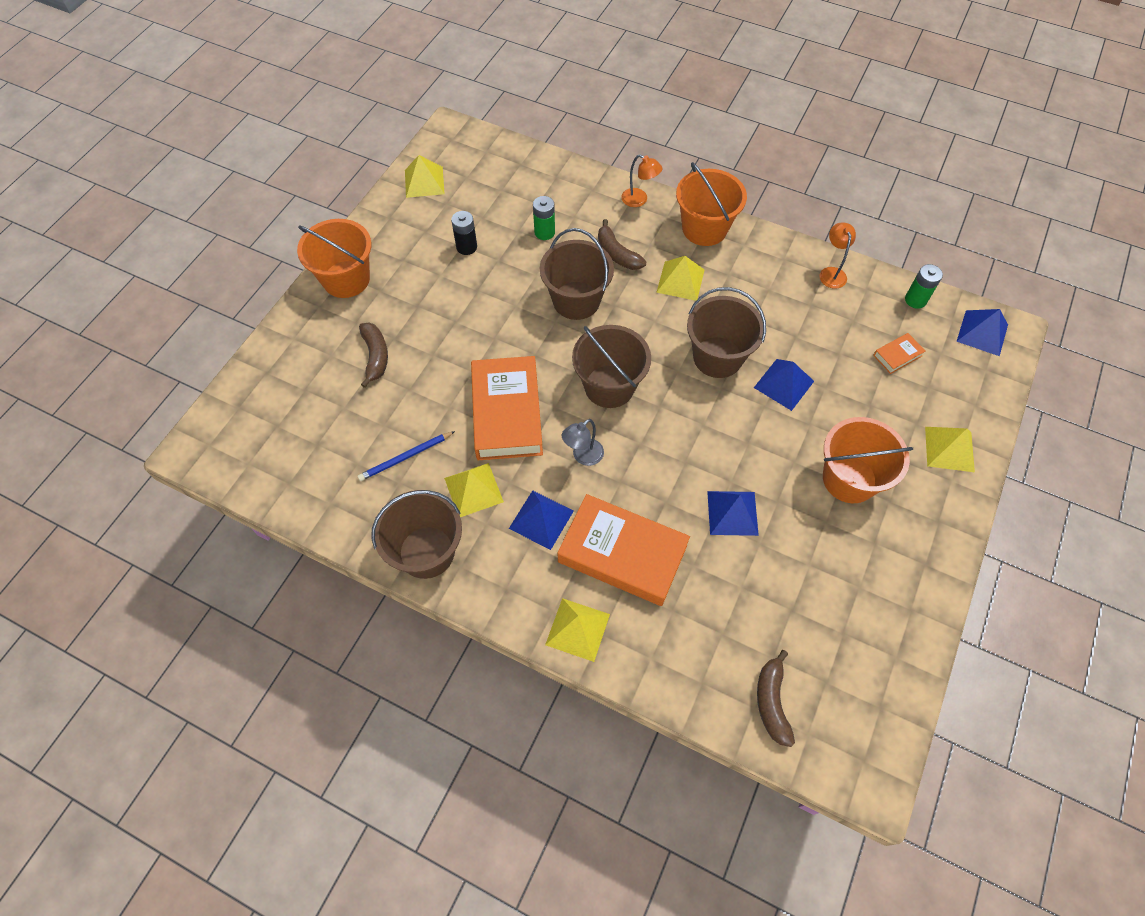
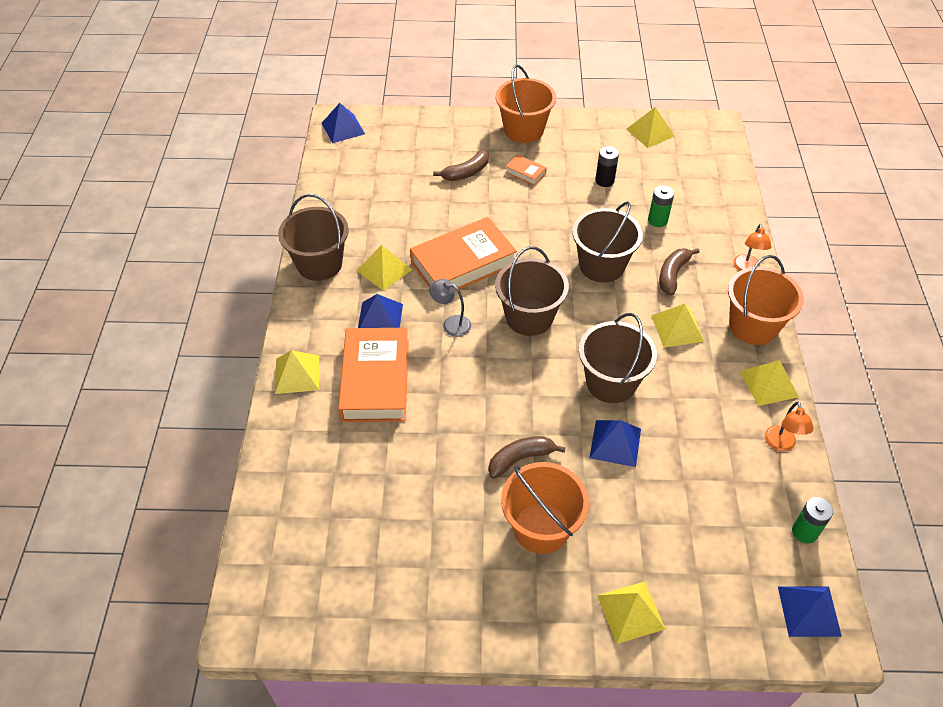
camera: 65 degrees right, 10 degrees down
(405, 457) = (390, 222): blue pencil -> none
(732, 513) = (454, 444): blue pyramid -> blue pyramid (343, 128)
(769, 249) = (768, 384): none -> yellow pyramid
(772, 701) = (288, 527): brown banana -> brown banana (520, 459)
(831, 273) = (781, 444): orange lamp -> orange lamp turned 120 degrees clockwise
(897, 355) = (717, 533): orange book -> orange book (525, 172)

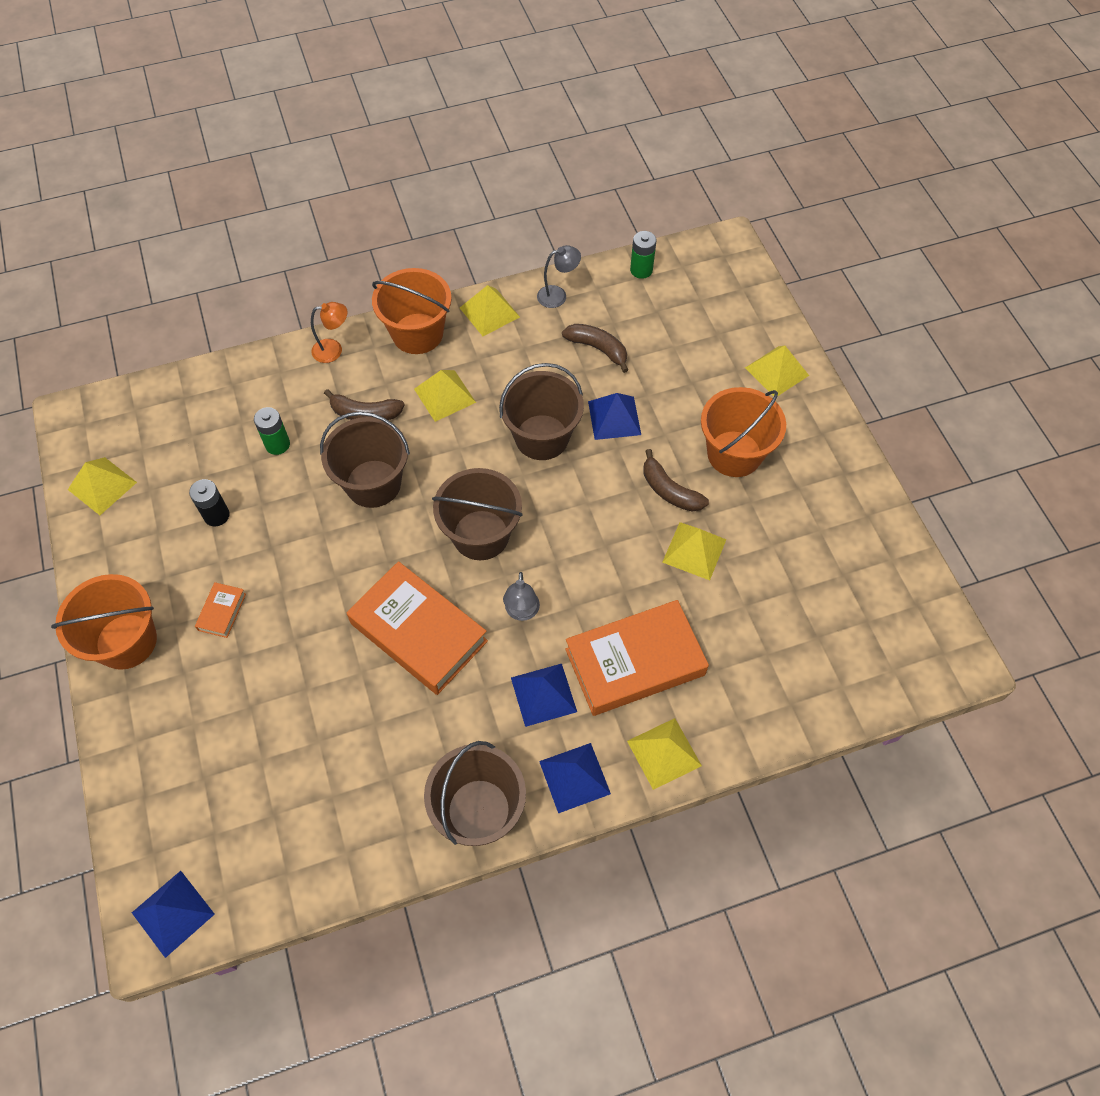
camera: 110 degrees left, 10 degrees up
(384, 270) = (461, 722): yellow pyramid -> yellow pyramid (694, 550)
(466, 172) = (240, 687): brown banana -> brown banana (598, 349)
(781, 444) = (558, 295): orange lamp -> grey lamp
(809, 611) = (712, 260): blue pyramid -> blue pyramid (575, 777)

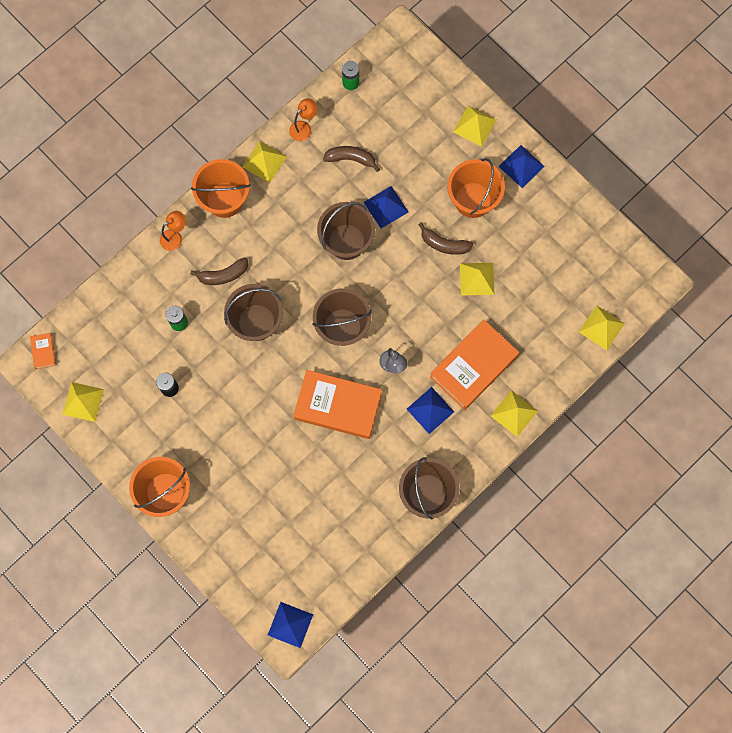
camera: 25 degrees left, 15 degrees up
(222, 612) = (212, 447): orange book -> orange book (43, 351)
(445, 395) = (268, 239): yellow pyramid -> yellow pyramid (601, 327)
(558, 295) = (304, 127): grey lamp -> orange lamp
(575, 777) = (471, 450): blue pyramid -> blue pyramid (521, 166)

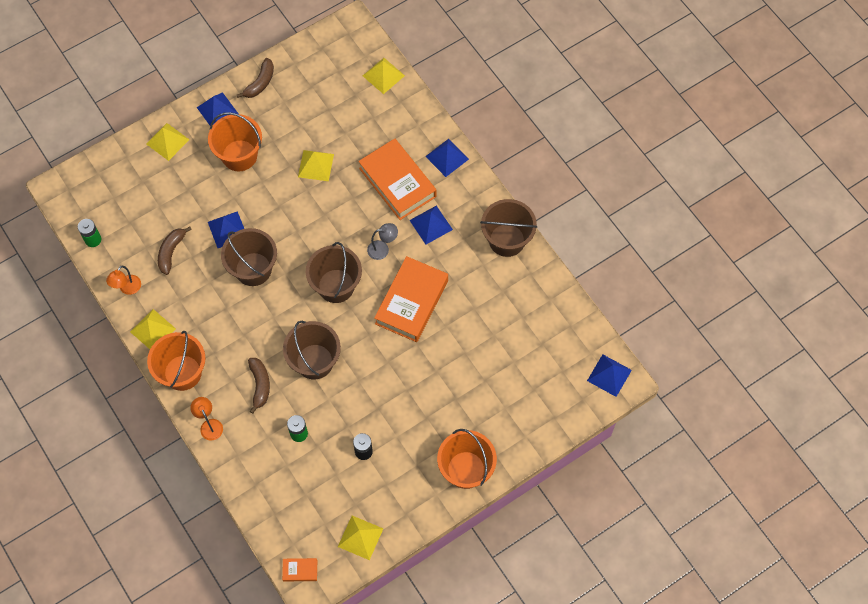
camera: 80 degrees left, 10 degrees down
(304, 127) = (127, 289): orange lamp -> orange lamp turned 120 degrees counterclockwise
(444, 244) = (276, 186): brown banana -> brown banana (260, 83)
(514, 413) = (447, 157): yellow pyramid -> blue pyramid

